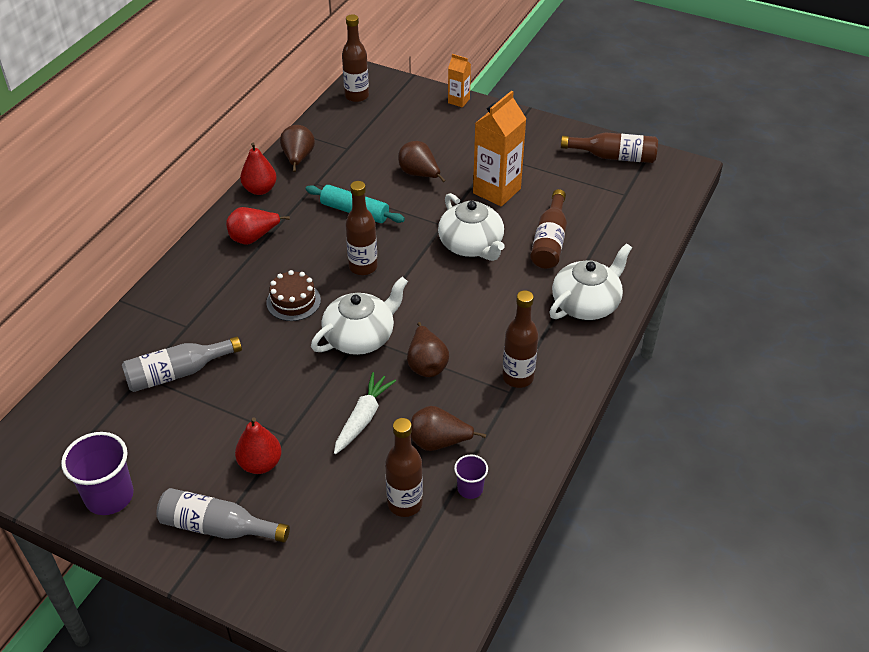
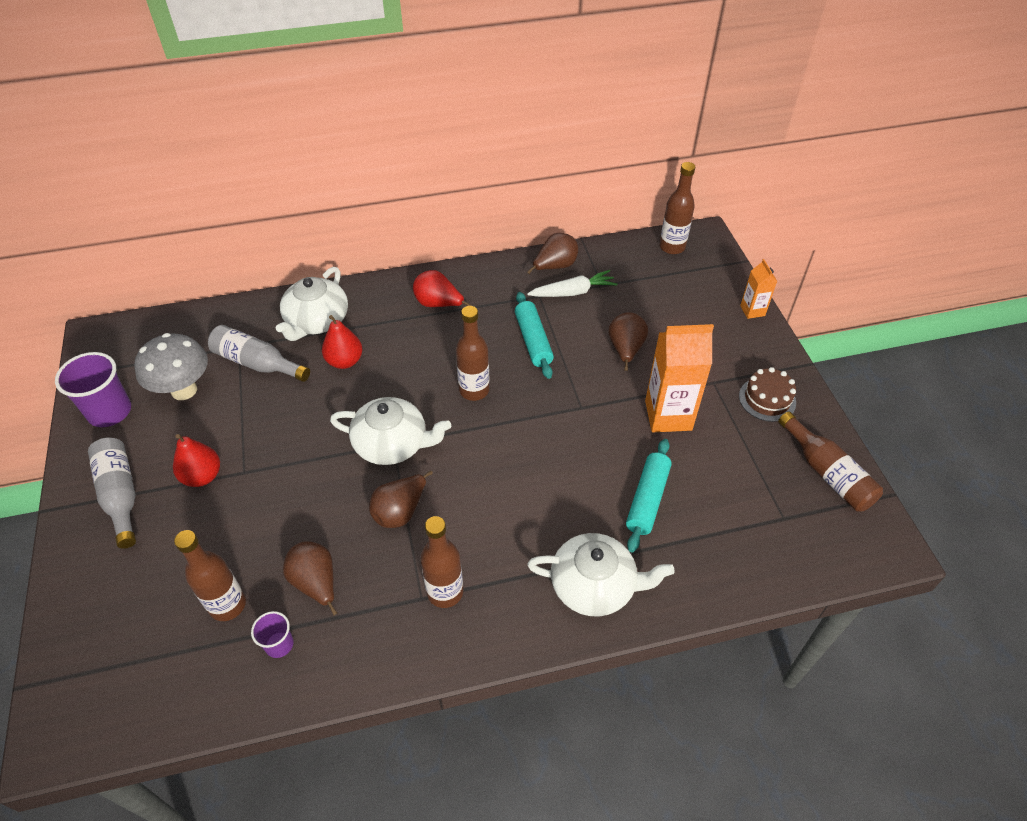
camera: 50 degrees right, 5 degrees up
(148, 434) = (184, 390): none -> grey mushroom
(260, 189) = (495, 270): red pear -> red pear (345, 361)
(293, 301) = (392, 375): brown cake -> brown cake (767, 399)
(363, 418) = (302, 509): white carrot -> white carrot (573, 292)
(471, 245) = (578, 444): white teapot -> white teapot (317, 321)
(550, 241) = (647, 499): brown bottle -> turquoise rolling pin

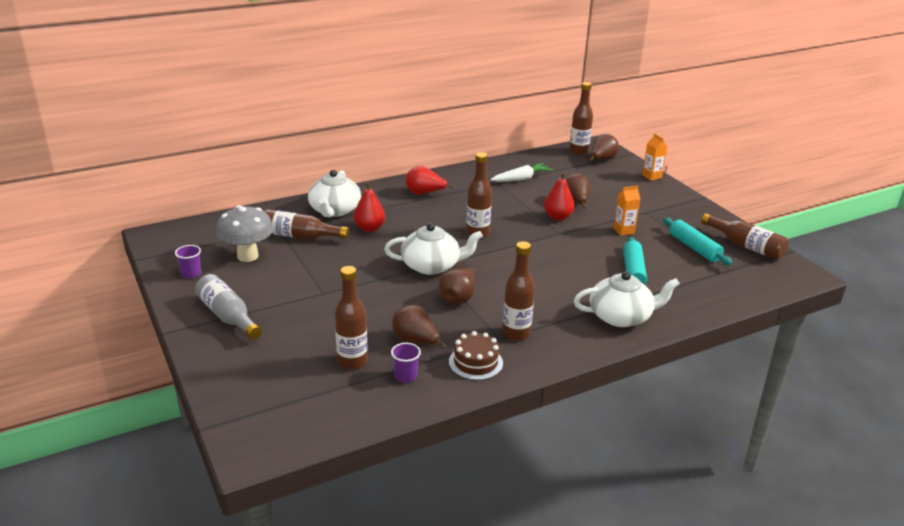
camera: 15 degrees left, 20 degrees down
(110, 412) = (191, 274): purple cup -> purple cup, size x0.54
(202, 476) = (290, 299): red pear -> red pear (558, 217)
(257, 363) = (300, 236): grey bottle -> brown bottle
(533, 341) = (506, 205): turquoise rolling pin -> turquoise rolling pin (694, 248)
(555, 266) = (500, 167): brown pear -> brown pear (602, 160)
(668, 415) = (624, 231): orange carton -> orange carton, size x0.52
(767, 399) = (686, 216): brown cake -> brown cake (475, 362)

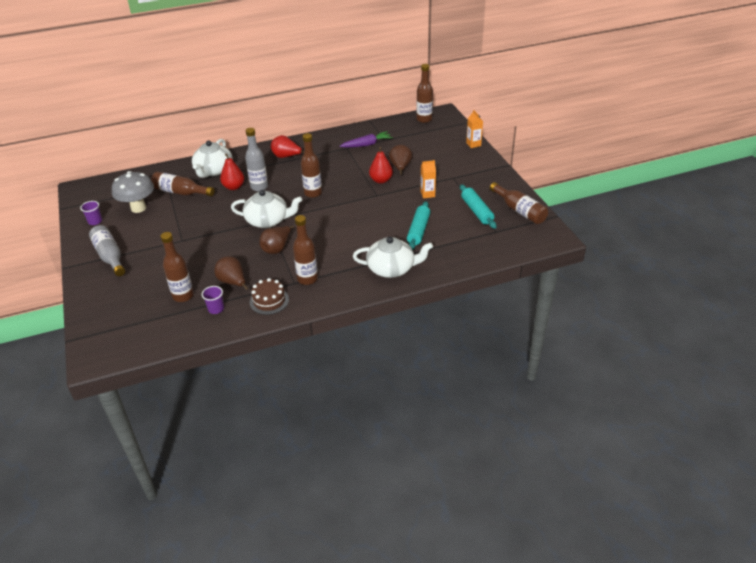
camera: 10 degrees right, 10 degrees up
(403, 228) = (259, 187): none -> grey bottle
(521, 179) = (367, 144): white carrot -> purple carrot
(602, 160) = (439, 128): brown pear -> none

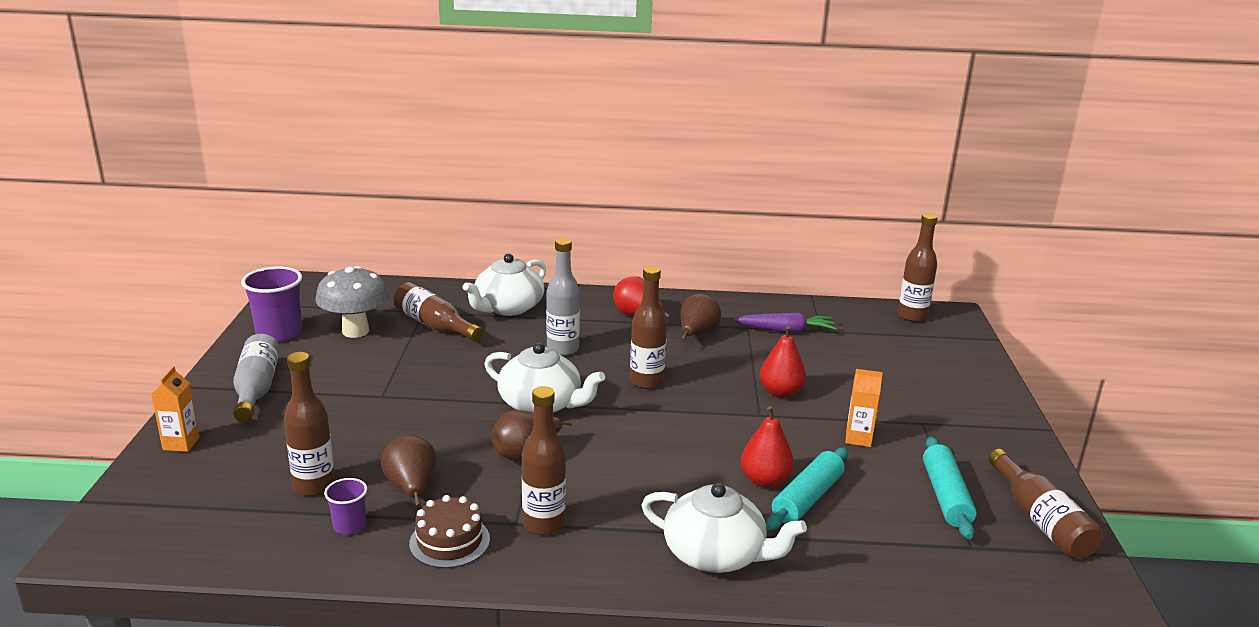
camera: 20 degrees right, 15 degrees down
(95, 221) = (279, 333): purple cup -> purple cup, size x1.85
(234, 187) = (522, 338): red pear -> red pear (765, 480)
(400, 168) = (828, 381): brown pear -> brown pear (696, 335)
(473, 144) = (990, 377): orange carton -> orange carton (181, 443)

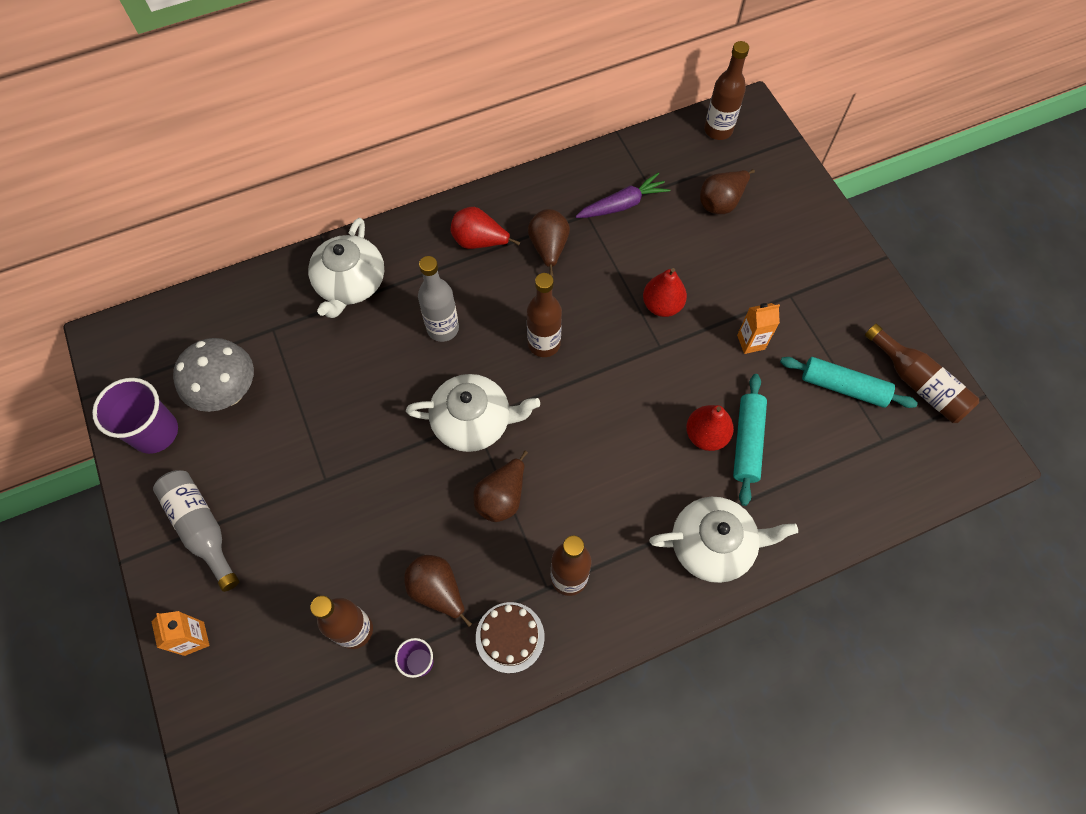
camera: 25 degrees left, 40 degrees up
(435, 325) = (300, 347): brown bottle -> none
(886, 353) = (721, 202): none -> brown pear
(945, 496) = (843, 387): turquoise rolling pin -> turquoise rolling pin turned 45 degrees counterclockwise

